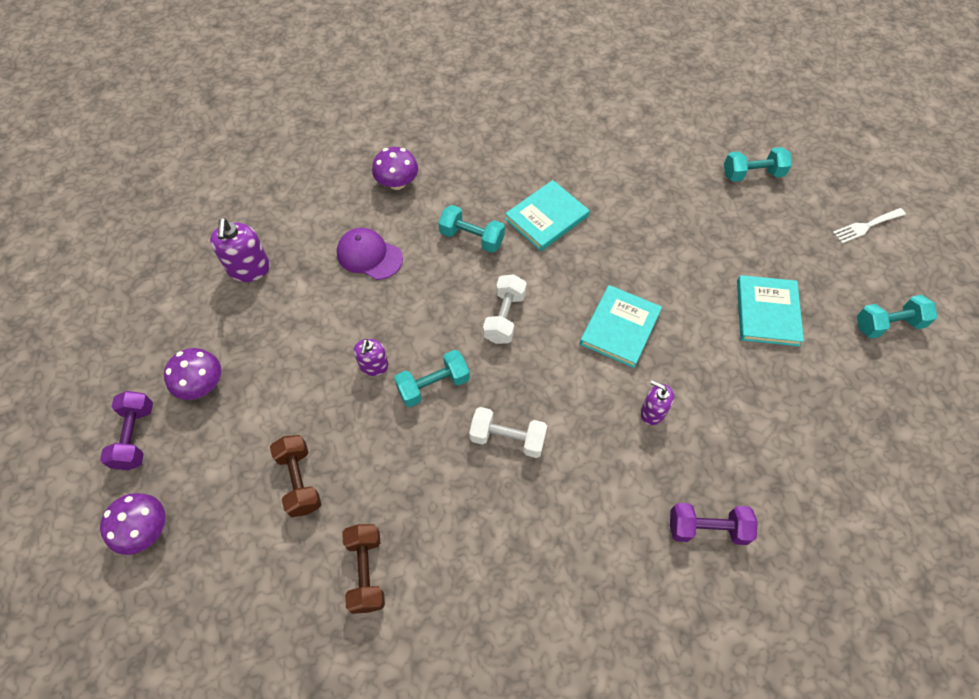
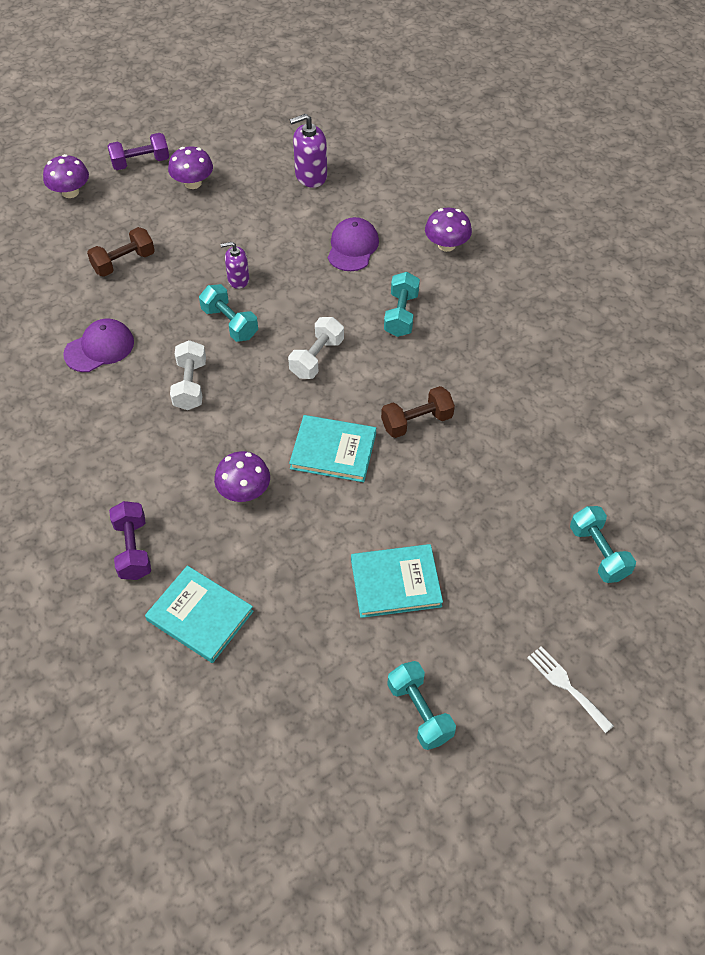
camera: 75 degrees right, 5 degrees down
(366, 572) = (58, 321): brown dumbbell -> brown dumbbell (416, 422)
(426, 527) = (99, 348): none -> purple cap
(504, 317) = (316, 358): white dumbbell -> white dumbbell turned 60 degrees counterclockwise
(546, 218) = (450, 368): turquoise book -> turquoise book (200, 616)
(652, 412) = (244, 491): purple soap dispenser -> purple mushroom

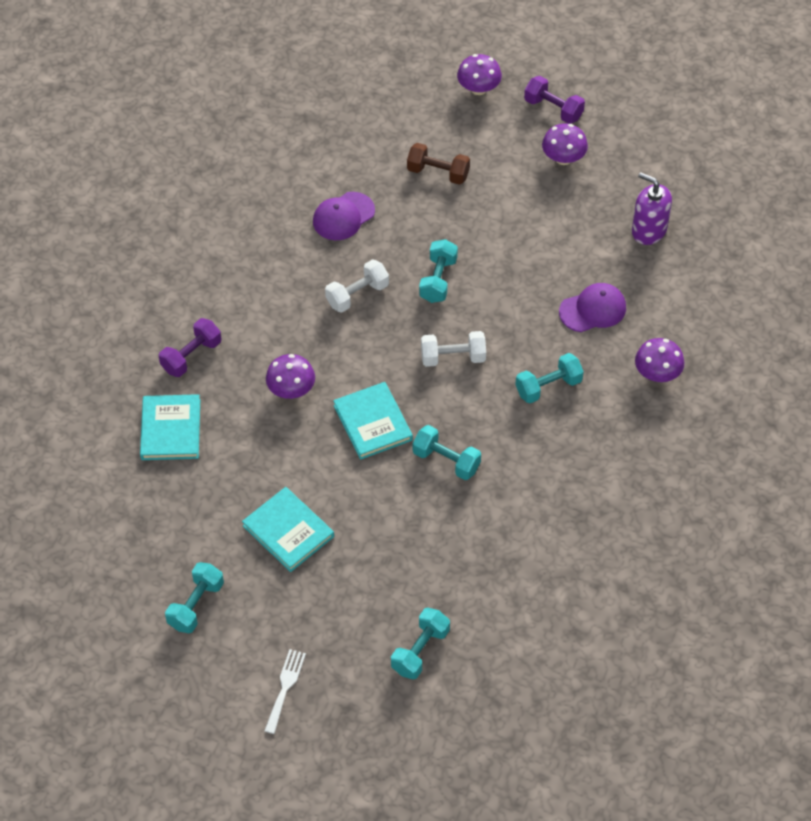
camera: 55 degrees right, 0 degrees up
(99, 348) = (343, 216): purple cap -> purple cap turned 120 degrees clockwise
(238, 279) = (487, 256): purple soap dispenser -> none
(416, 422) = (446, 461): brown dumbbell -> turquoise dumbbell

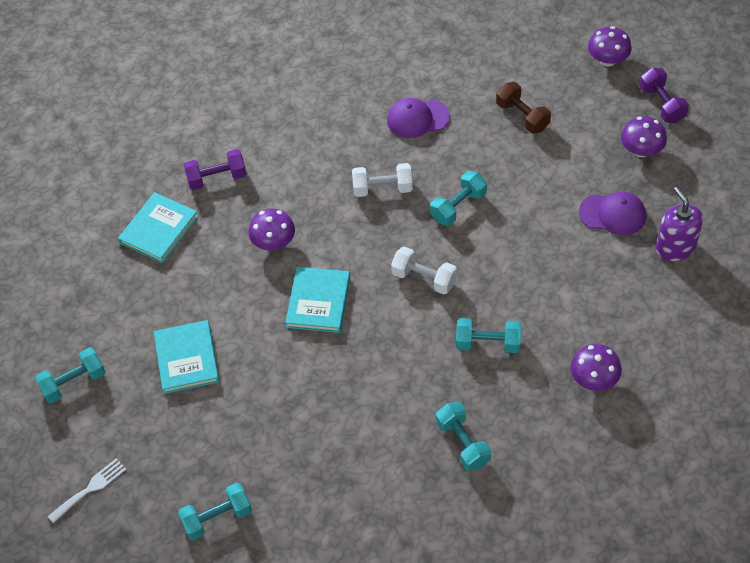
camera: 35 degrees right, 0 degrees up
(446, 461) = (355, 364): turquoise dumbbell -> turquoise dumbbell (463, 443)
(593, 310) = (575, 294): purple cap -> purple cap (613, 214)

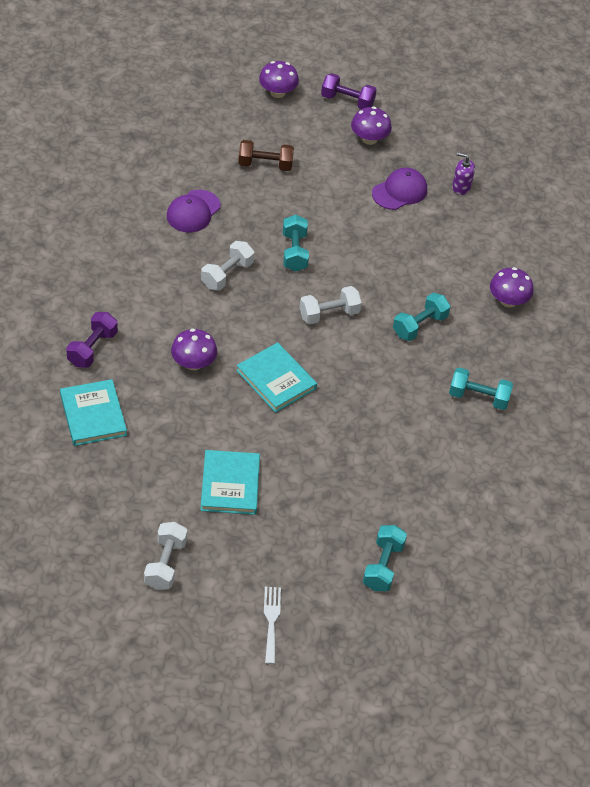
camera: 55 degrees left, 5 degrees down
(74, 382) = (165, 564): turquoise dumbbell -> white dumbbell
(187, 359) = (230, 484): turquoise book -> turquoise book turned 60 degrees clockwise
(675, 247) = (461, 187): purple soap dispenser -> purple soap dispenser, size x0.64

